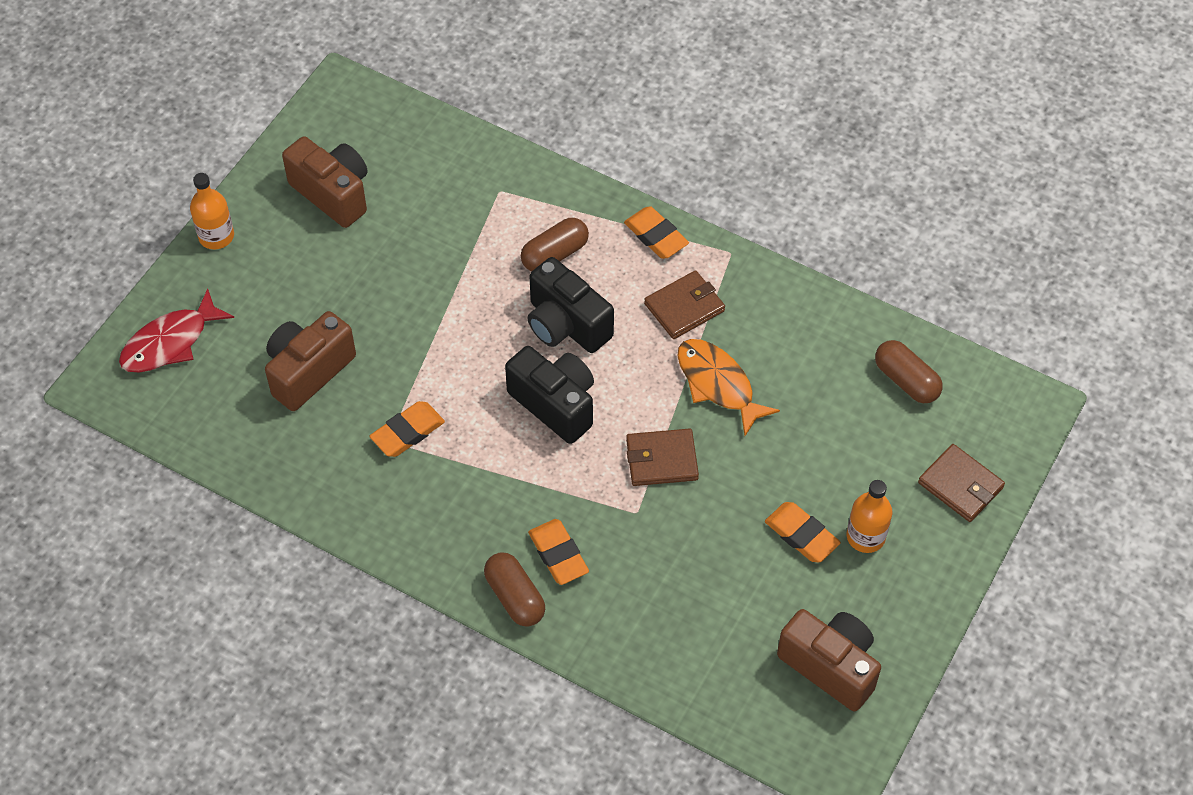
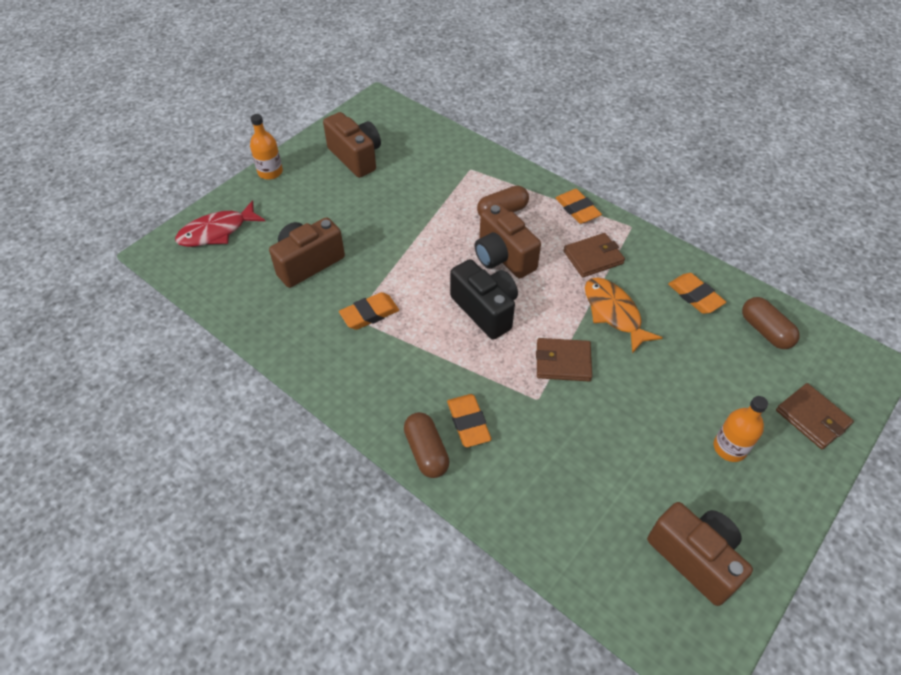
camera: 10 degrees right, 5 degrees down
(566, 325) = (503, 257): black camera -> brown camera
(801, 535) = (674, 438): orange eraser -> orange eraser (695, 296)

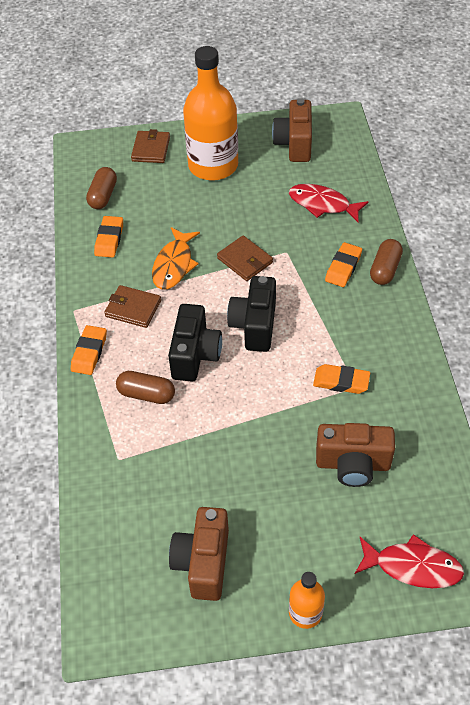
camera: 135 degrees left, 0 degrees up
(503, 257) = (195, 355): brown camera -> black camera
(566, 487) = (322, 204): none -> red fish
(729, 448) = (213, 165): orange bottle -> orange bottle, size x2.14

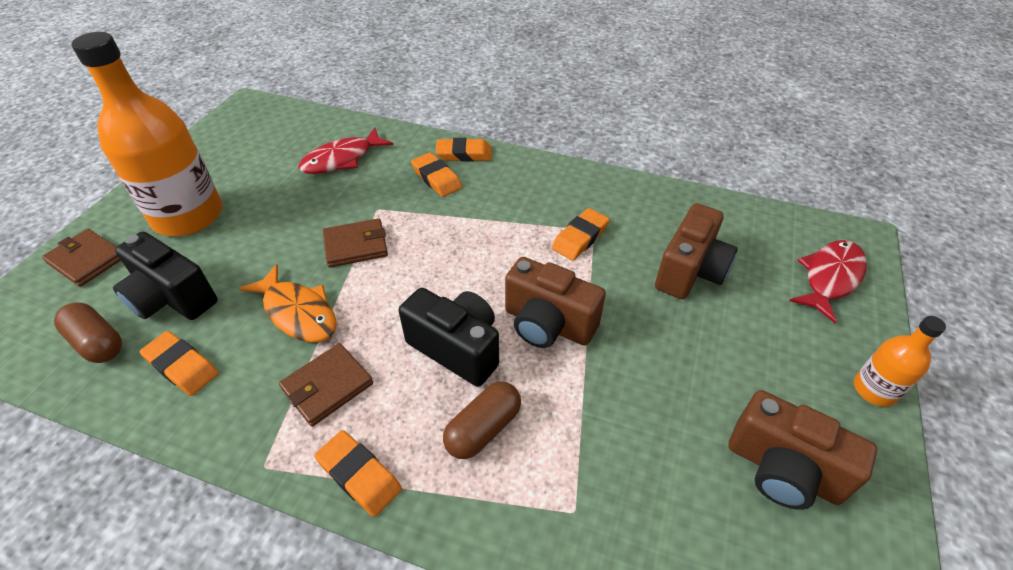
camera: 65 degrees left, 5 degrees down
(254, 325) = (456, 275): black camera -> black camera (172, 298)
(294, 144) = (239, 145): brown camera -> brown camera (548, 324)
(385, 269) = (464, 154): brown capsule -> orange eraser

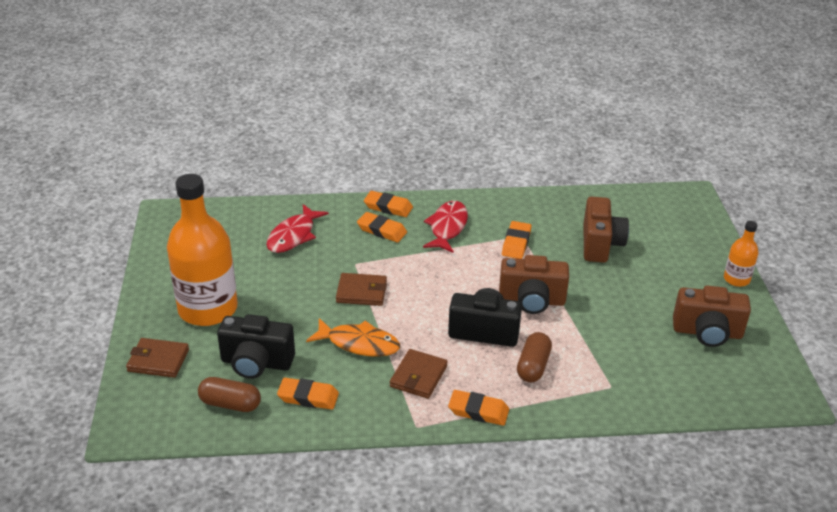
camera: 25 degrees left, 10 degrees down
(356, 245) = (361, 292): brown wallet -> brown wallet turned 45 degrees clockwise
(464, 154) = (388, 207): orange eraser -> orange eraser turned 45 degrees clockwise
(830, 278) = (686, 224): red fish -> red fish (447, 227)

